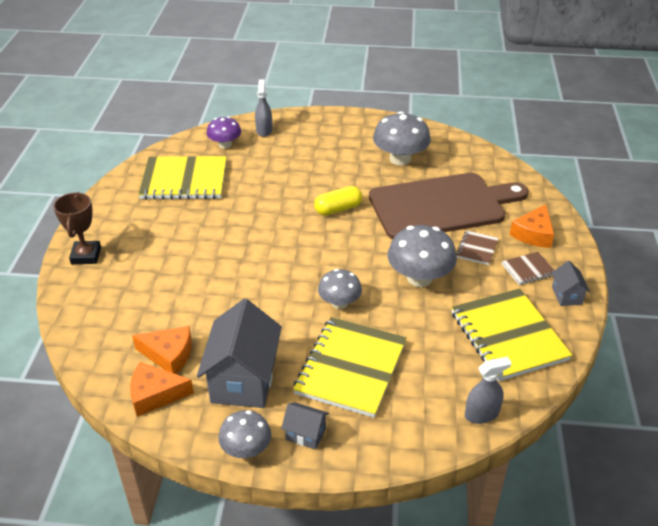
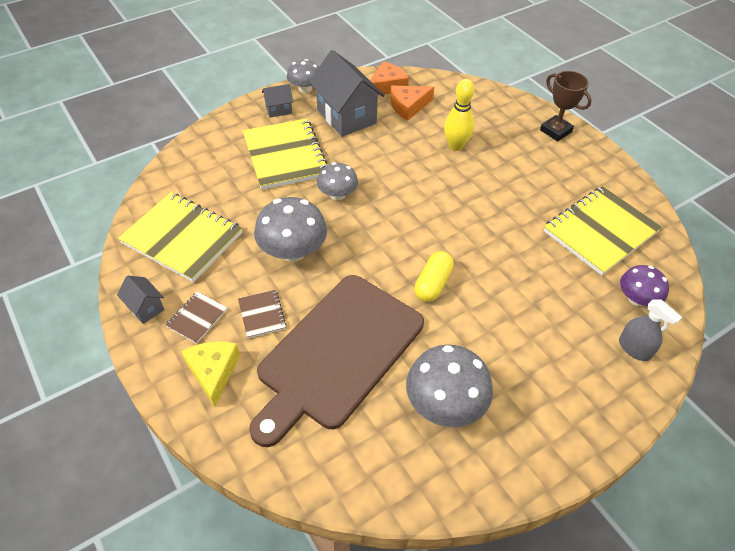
camera: 140 degrees right, 10 degrees up
(186, 289) = (455, 146): none -> yellow bowling pin
(481, 414) = (173, 172): grey spray bottle -> none
(533, 234) = (213, 372): orange cheese -> yellow cheese

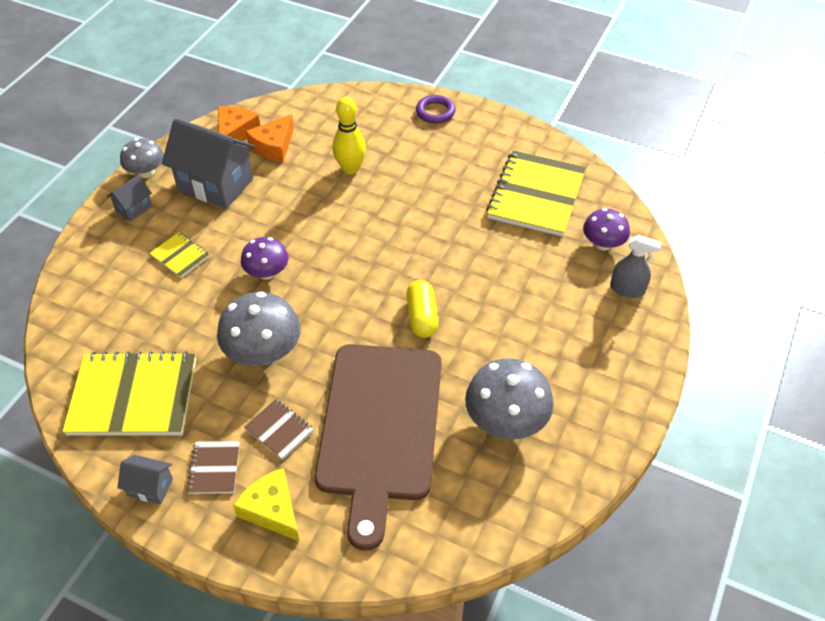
camera: 30 degrees left, 0 degrees up
(285, 156) = (180, 256): yellow notebook -> yellow notebook, size x0.47
(337, 195) = (267, 272): grey mushroom -> purple mushroom
(555, 131) = (435, 112): brown trophy -> purple ring

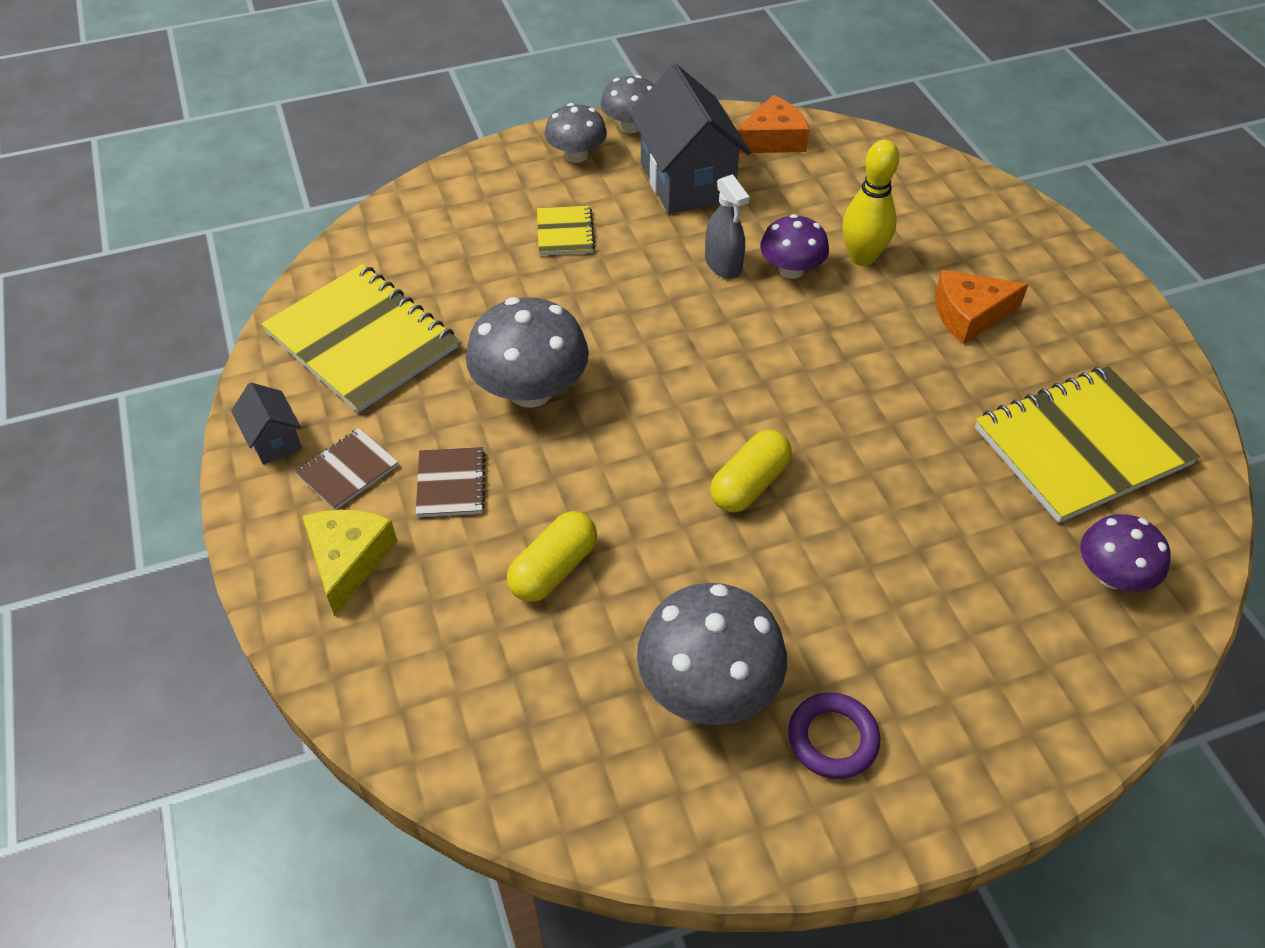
camera: 45 degrees right, 0 degrees up
(134, 208) = (576, 155): grey house -> grey mushroom
(267, 272) = (632, 309): purple mushroom -> purple mushroom (791, 270)
(273, 146) = (799, 179): orange cheese -> orange cheese (969, 314)
(379, 428) = (553, 569): brown cutting board -> yellow capsule
(435, 112) = (1054, 257): purple ring -> purple ring (832, 739)
(627, 289) = (1079, 661): grey spray bottle -> grey spray bottle (723, 265)

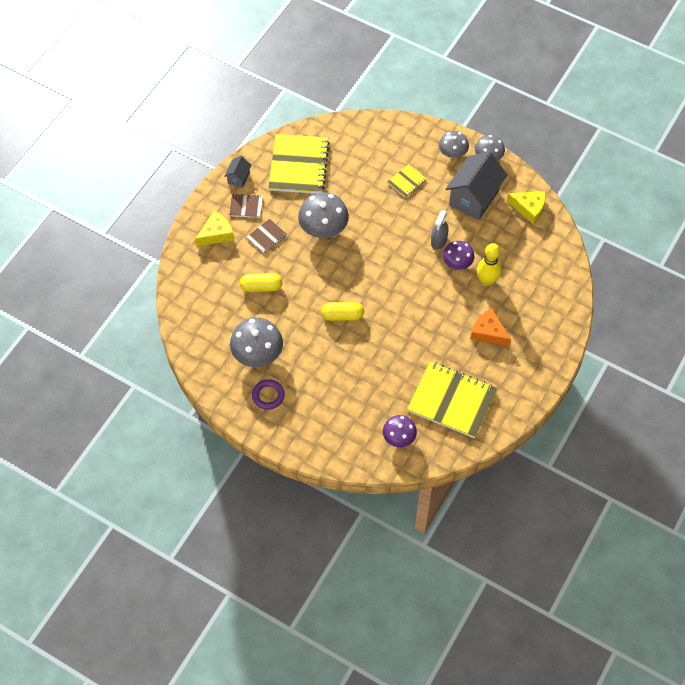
camera: 50 degrees right, 10 degrees up
(772, 139) = (529, 208): orange cheese -> yellow cheese

